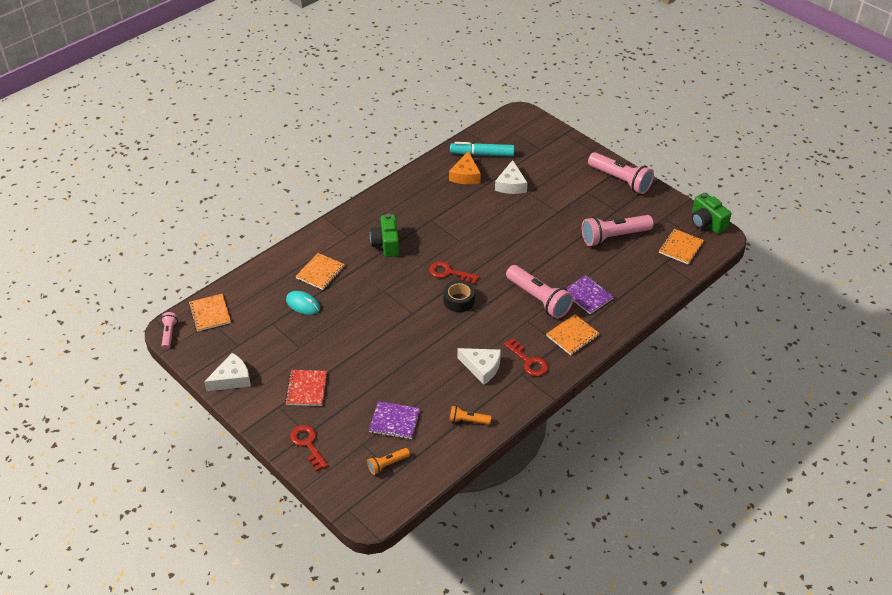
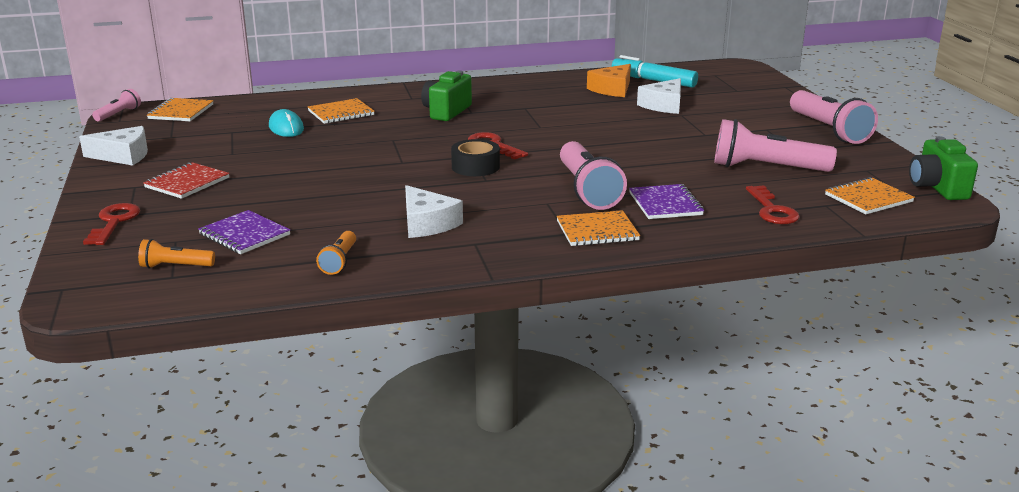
camera: 30 degrees right, 20 degrees down
(468, 420) = (339, 261): orange flashlight -> orange flashlight turned 120 degrees counterclockwise
(529, 361) = (501, 235): red key -> red key (772, 210)

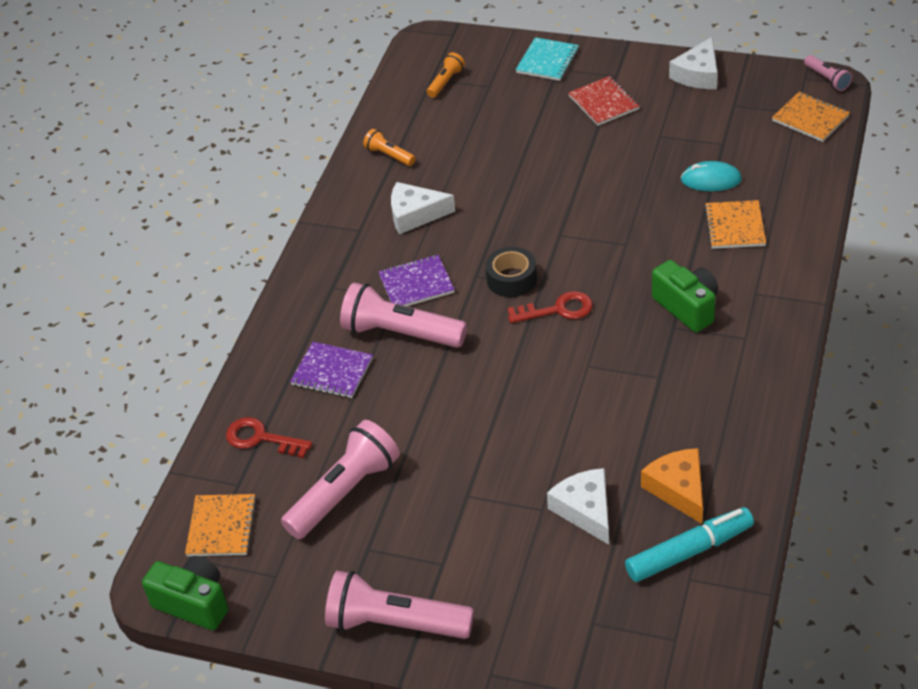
camera: 125 degrees right, 20 degrees up
(114, 222) = (547, 61): red key -> turquoise notebook
(244, 234) = (473, 119): purple notebook -> purple notebook (416, 284)
(597, 231) = (321, 305): orange notebook -> none

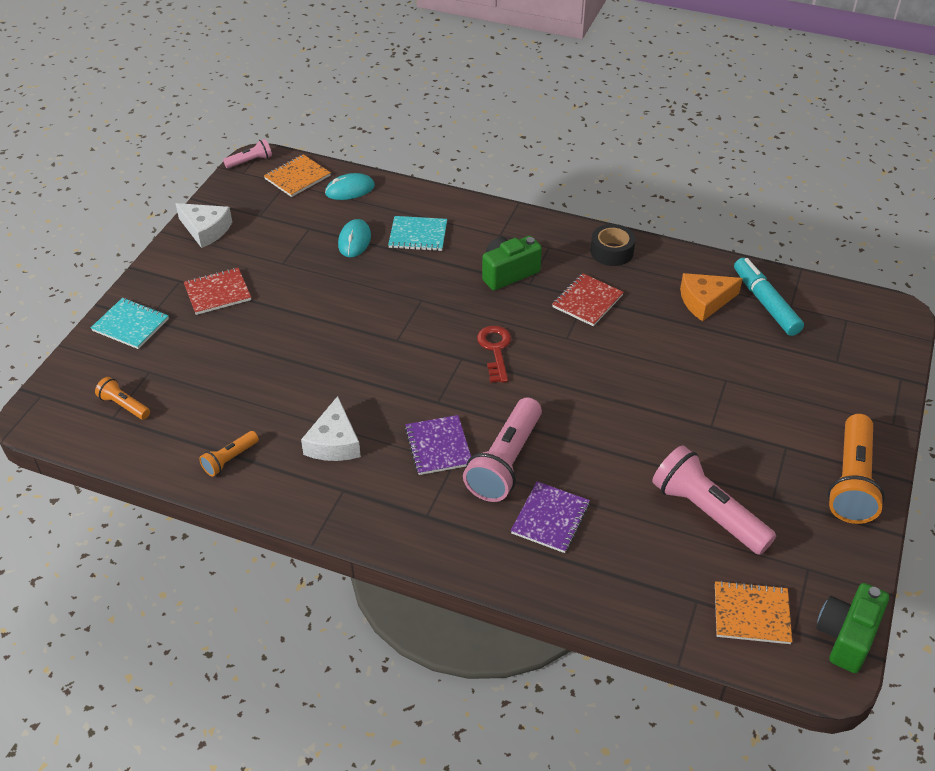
camera: 90 degrees left, 0 degrees up
(261, 438) = (636, 580): red key -> none
(395, 623) = (851, 481): pink flashlight -> orange flashlight
(511, 279) = (448, 377): black tape -> black tape (611, 252)
(585, 510) = (726, 354): white cheese -> none
(653, 379) = (587, 301): none -> red notebook
(734, 226) = (418, 235): orange notebook -> turquoise notebook
(801, 161) = (350, 190): none -> turquoise mouse

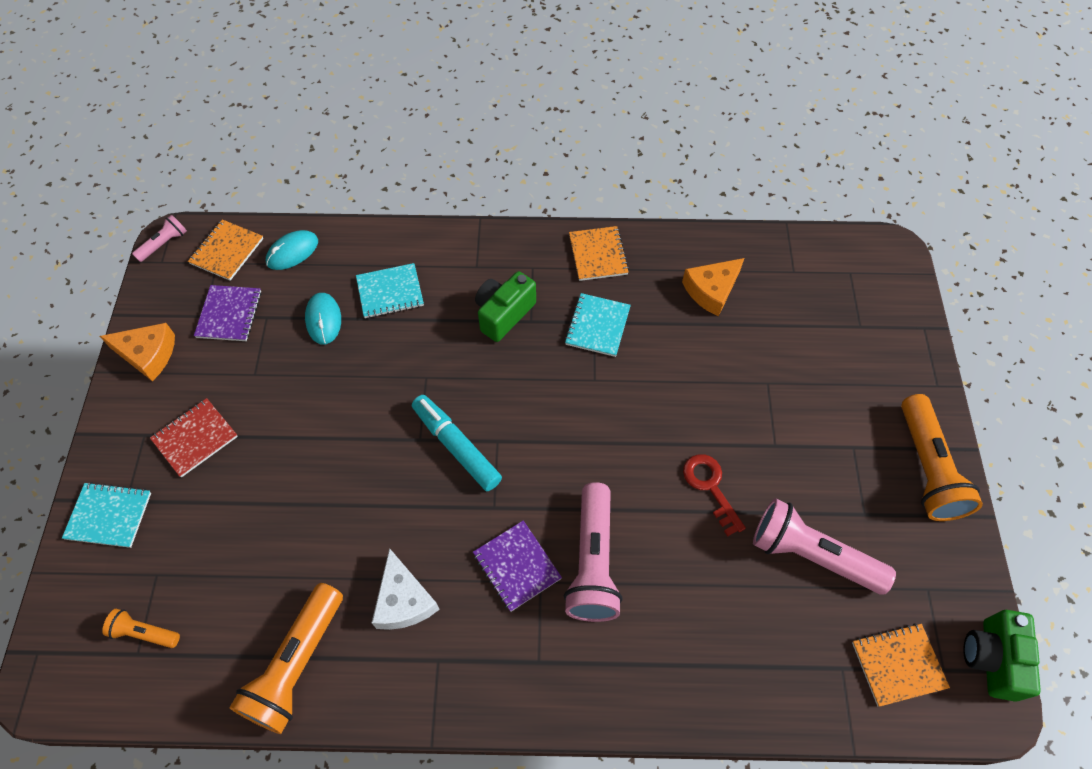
camera: 20 degrees left, 15 degrees up
(206, 230) = (148, 354): white cheese -> orange cheese
(229, 459) = (296, 664): orange flashlight -> orange flashlight, size x1.99
(495, 350) = (528, 419): red key -> red key (710, 487)
(550, 518) = (665, 619): purple notebook -> purple notebook (229, 314)
(587, 301) = (597, 326): red notebook -> turquoise notebook
(611, 252) = (598, 255): black tape -> orange notebook
(765, 303) = (769, 275): turquoise marker -> turquoise marker (456, 446)

